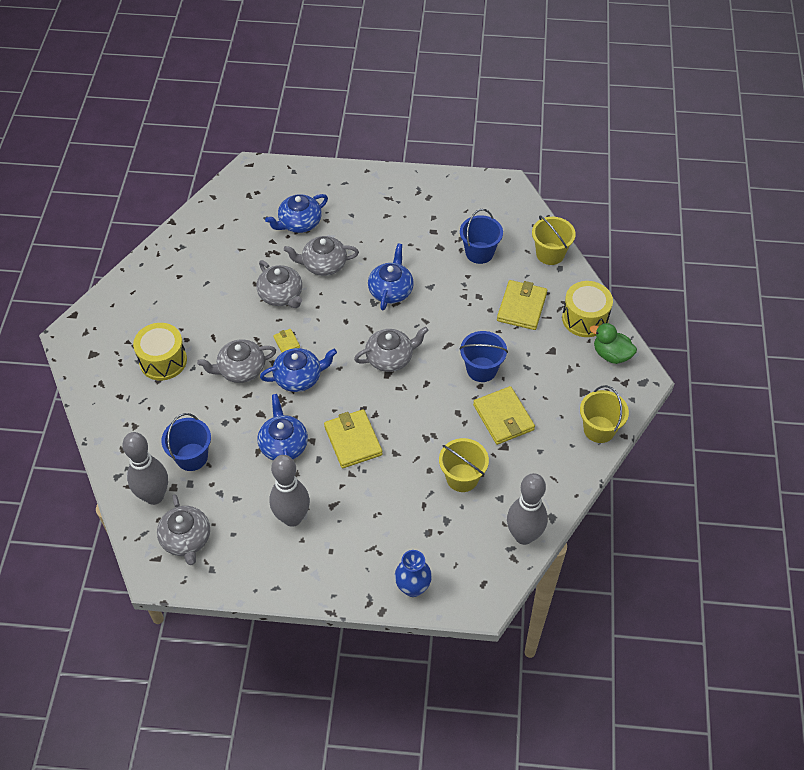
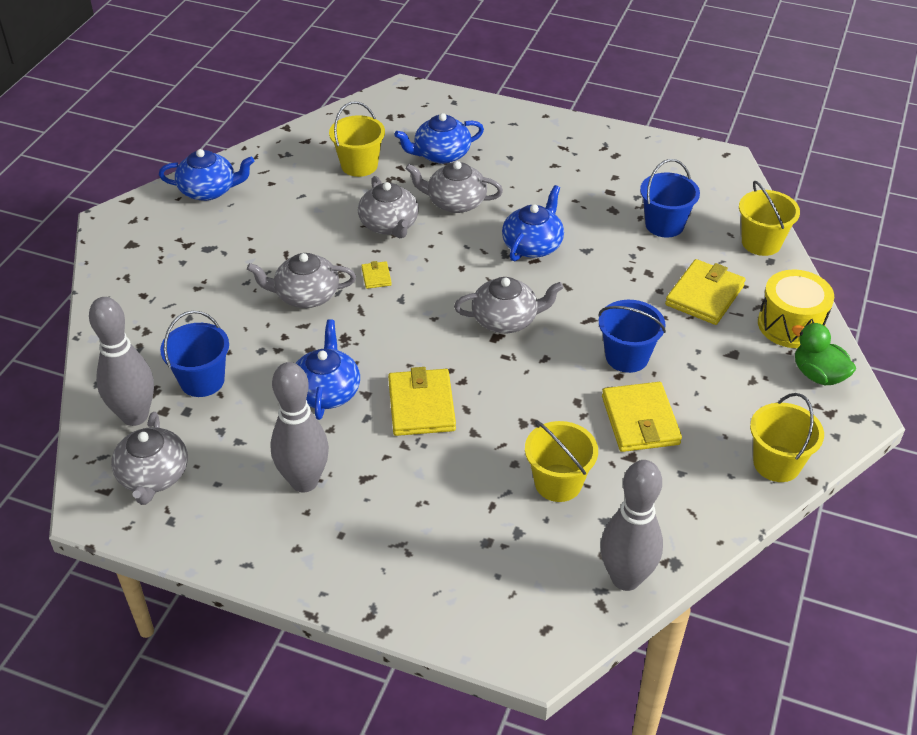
camera: 15 degrees right, 10 degrees down
(163, 361) = (213, 267): yellow drum -> none
(240, 246) = (359, 165): none -> yellow bucket
(299, 377) = (377, 319): blue teapot -> blue teapot (209, 190)
(413, 587) = (440, 610): blue vase -> none

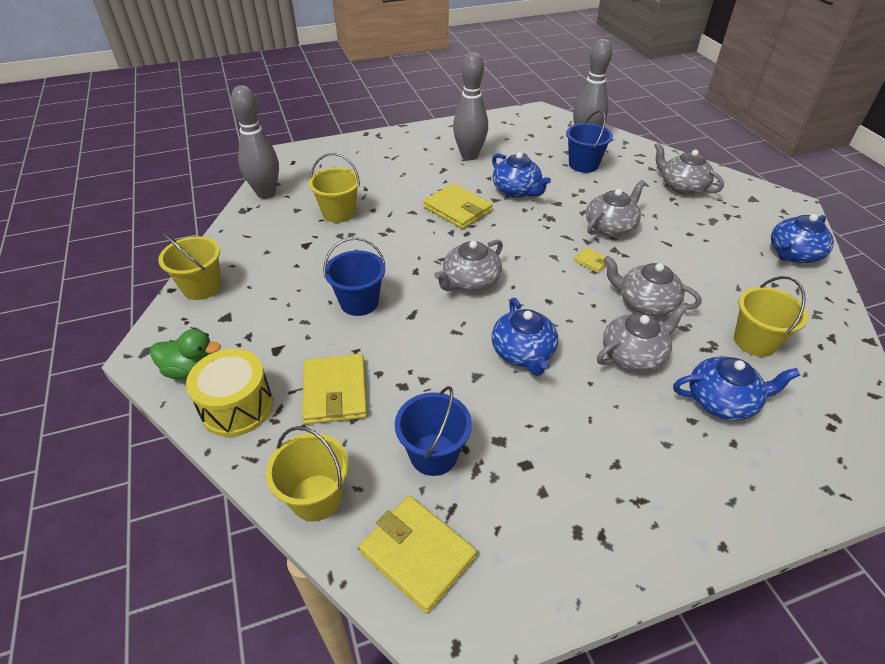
camera: 140 degrees right, 0 degrees up
(153, 476) = (537, 128): grey teapot -> grey teapot (682, 186)
(441, 154) = (722, 401): blue teapot -> blue teapot turned 60 degrees clockwise
(640, 420) = (315, 267): yellow wallet -> yellow wallet (417, 554)

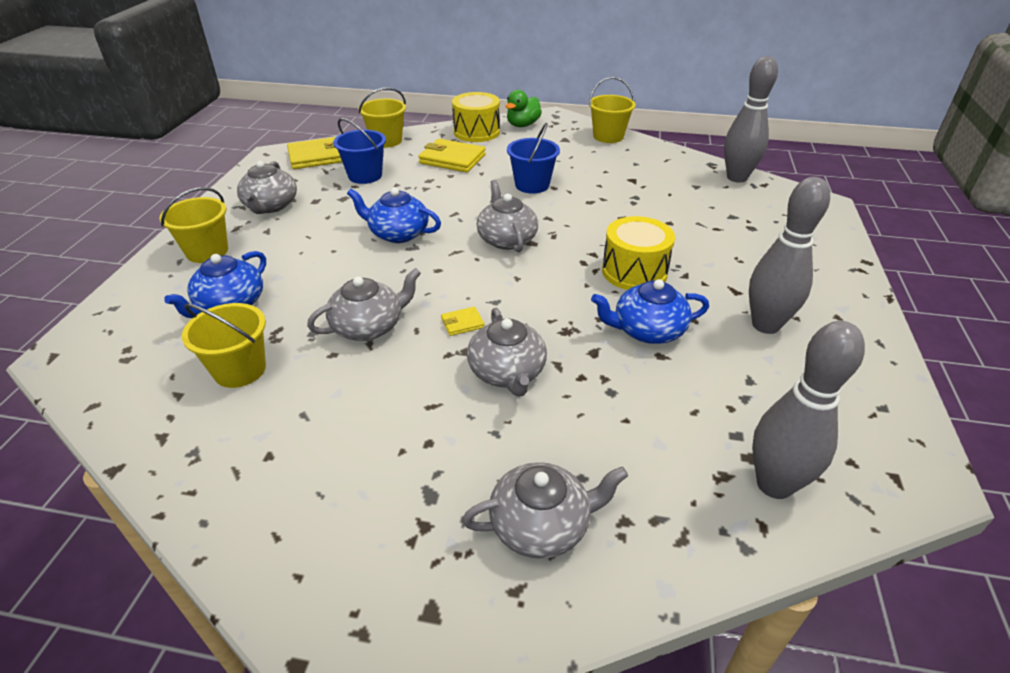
camera: 120 degrees right, 5 degrees down
(339, 213) = (675, 204): yellow bucket -> yellow bucket (207, 251)
(457, 209) = (634, 271): yellow wallet -> yellow drum
(583, 164) = (683, 433): blue bucket -> none
(633, 355) = (327, 285): grey teapot -> grey teapot (270, 206)
(793, 254) = (279, 534): blue teapot -> none

